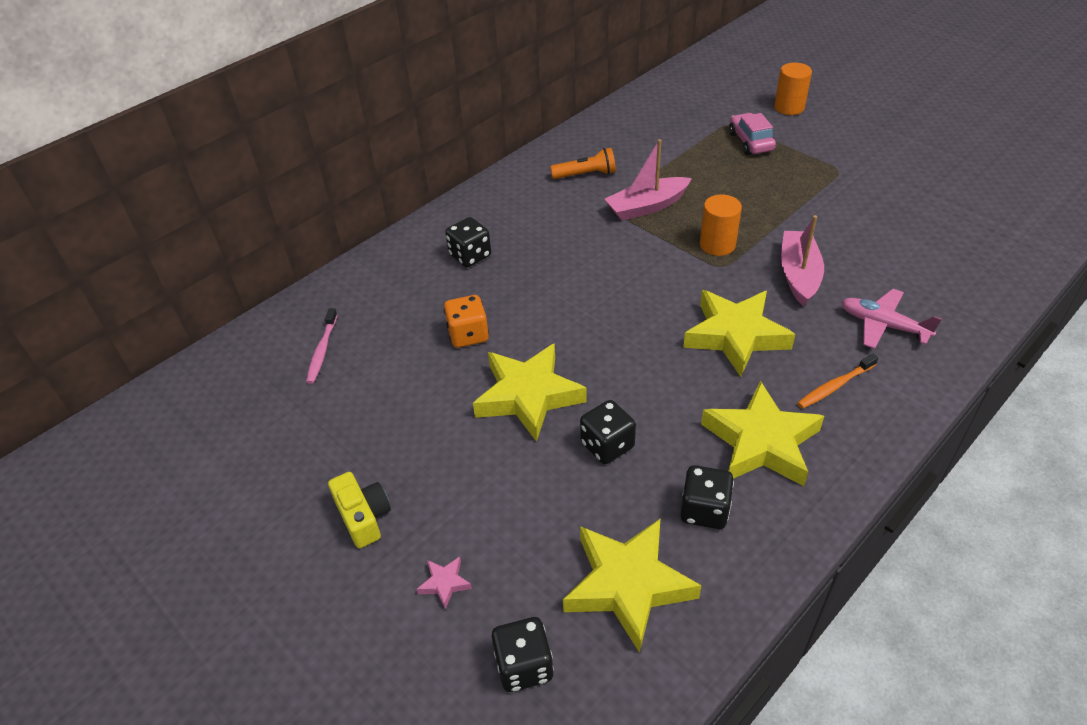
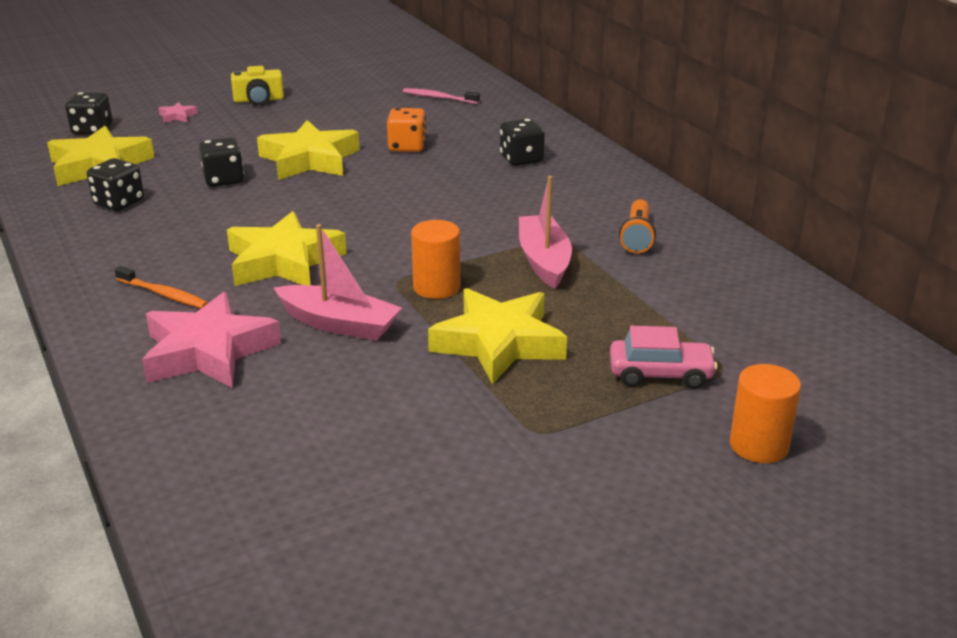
camera: 105 degrees right, 15 degrees down
(761, 442) = (148, 240): yellow star -> yellow star (498, 343)
(835, 386) = (163, 294): orange toothbrush -> orange toothbrush turned 135 degrees clockwise
(883, 325) = (208, 352): pink plane -> pink star

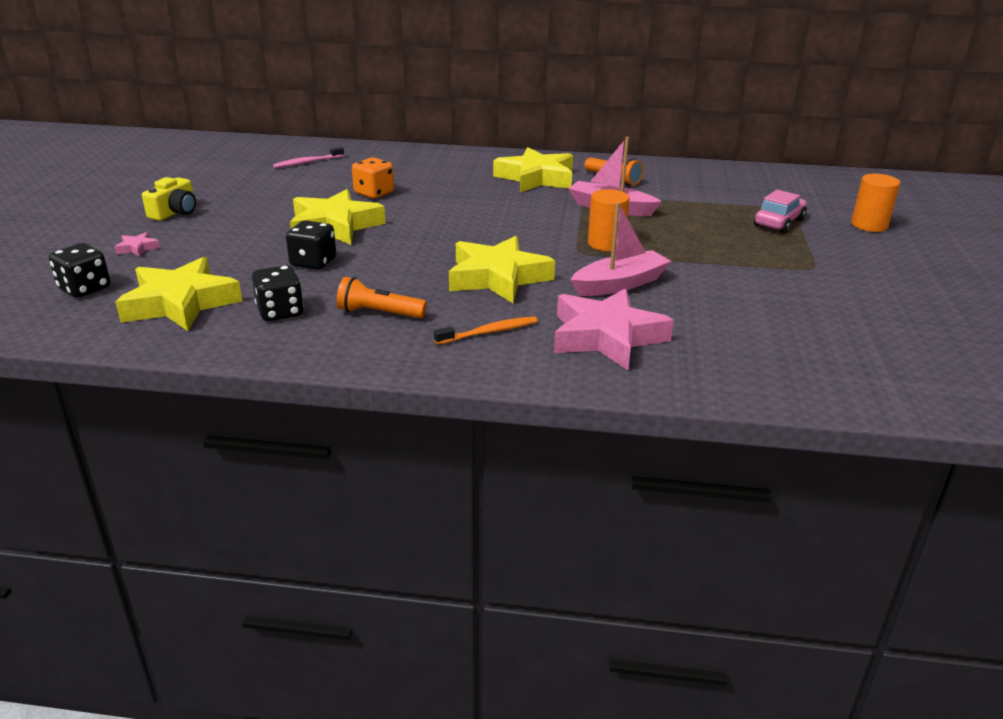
camera: 55 degrees left, 0 degrees up
(154, 238) = (379, 313): none -> orange flashlight
(498, 343) = (700, 248): yellow star -> yellow star (536, 178)
(521, 159) = (457, 172): black dice -> none

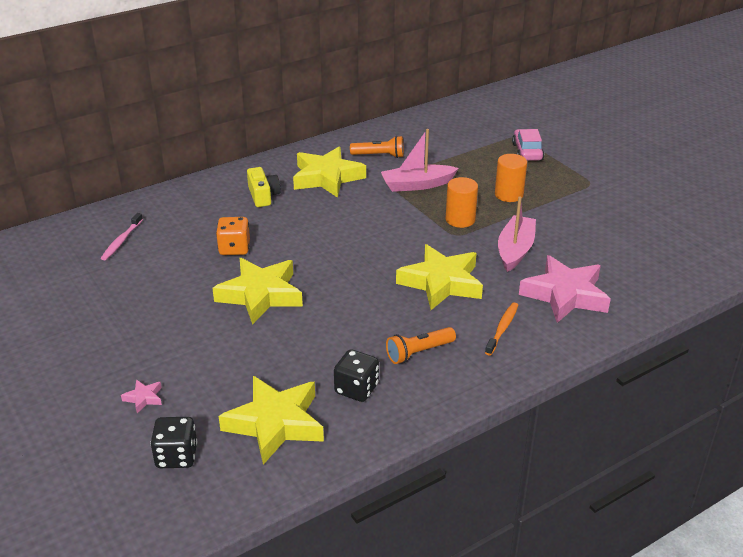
camera: 40 degrees left, 5 degrees up
(175, 212) = (104, 348): yellow camera -> yellow camera (263, 196)
(313, 262) = (304, 336): black dice -> none
(869, 225) = (573, 132): orange cylinder -> orange cylinder (509, 194)

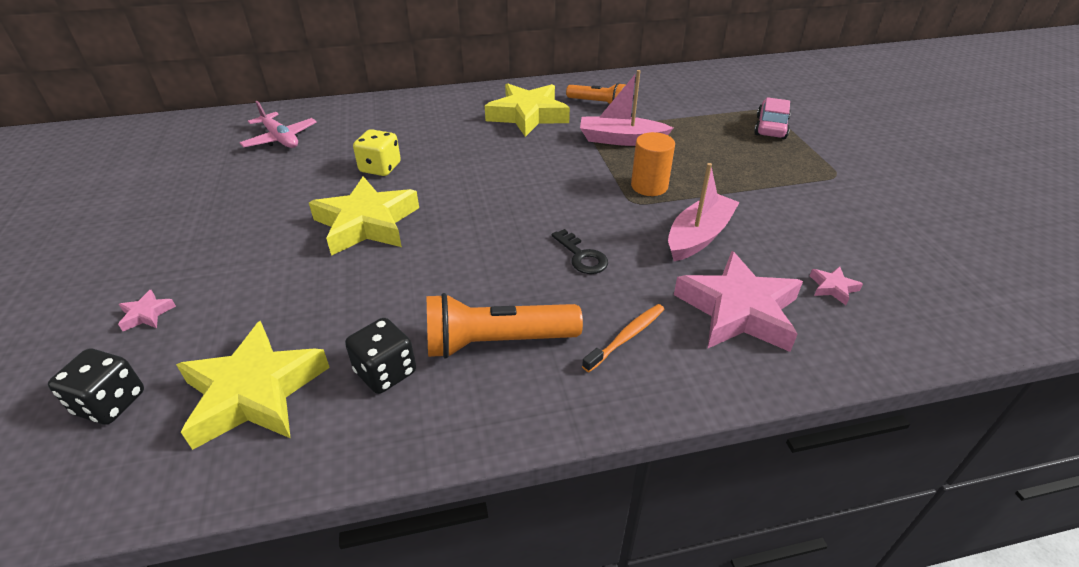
camera: 20 degrees right, 5 degrees up
(121, 241) = (280, 139): pink toothbrush -> pink plane
(234, 248) = (380, 168): orange dice -> yellow dice
(263, 196) = (450, 121): yellow camera -> none
(419, 352) = (497, 342): orange flashlight -> orange flashlight, size x1.56
(441, 283) = (582, 256): yellow star -> black key
(509, 194) = (724, 169): orange cylinder -> none
(618, 266) = (833, 288): none -> pink star

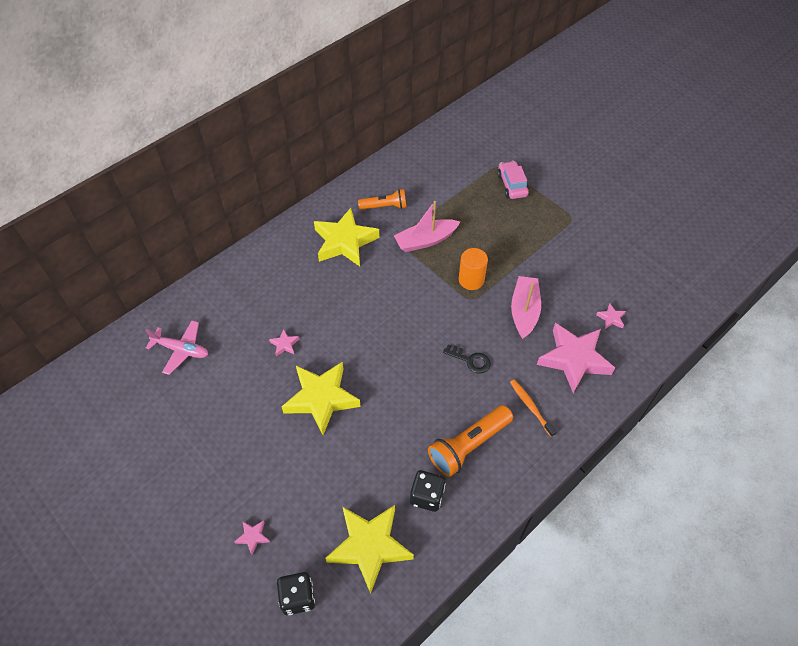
camera: 30 degrees left, 15 degrees up
(380, 168) = (284, 344): yellow dice -> pink star
(626, 337) = (530, 407): orange toothbrush -> orange toothbrush turned 45 degrees counterclockwise

